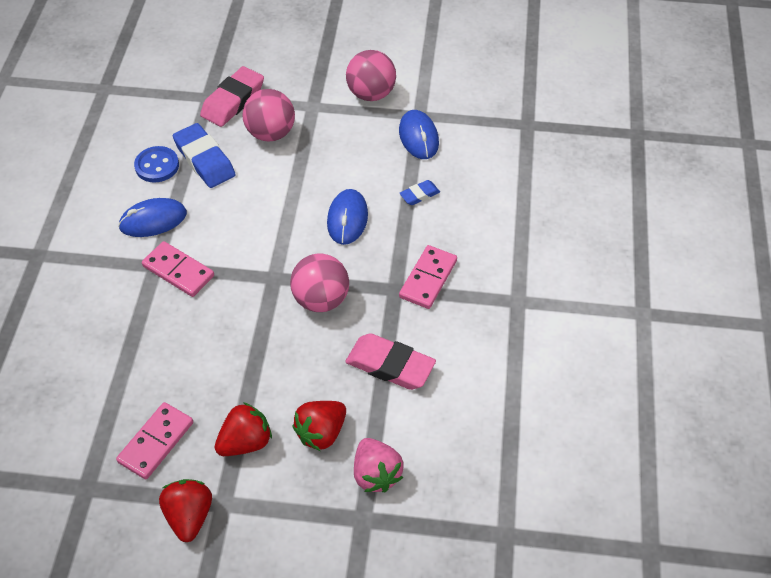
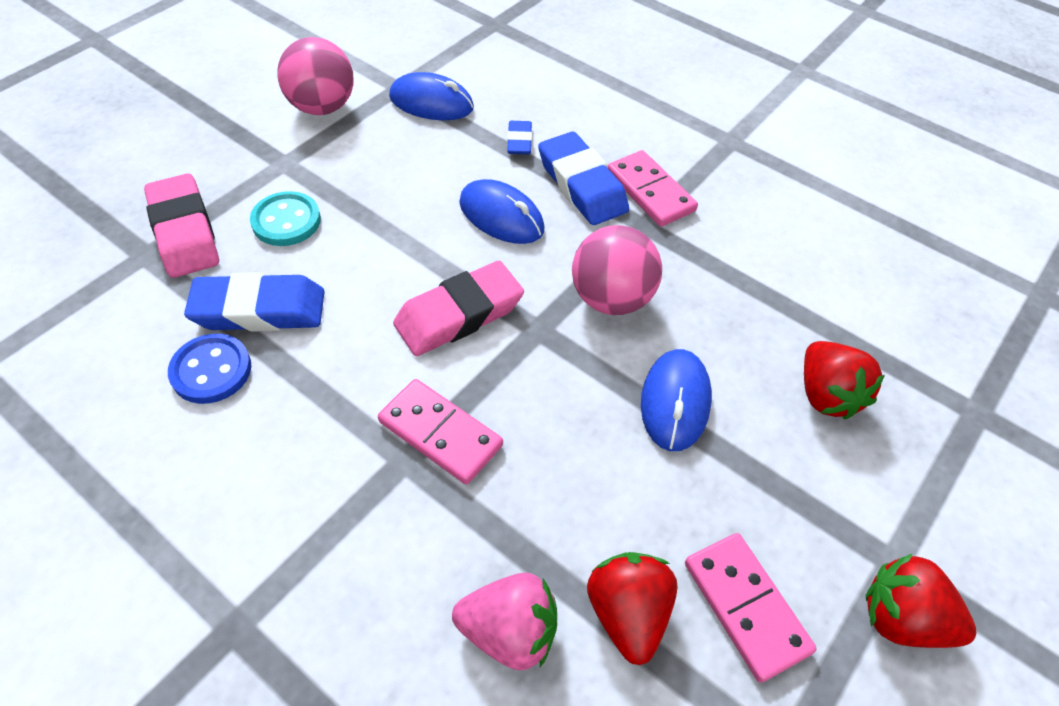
camera: 60 degrees left, 0 degrees up
(153, 220) = (314, 422): blue mouse -> blue mouse (675, 402)
(178, 271) = (440, 434): pink domino -> pink domino turned 60 degrees clockwise
(245, 442) = (801, 487): red strawberry -> red strawberry (628, 613)
(271, 133) = (286, 221): pink ball -> turquoise button
(376, 474) = (915, 369): pink strawberry -> pink strawberry (509, 631)
(390, 365) = (758, 282): pink eraser -> pink eraser (459, 315)
(405, 243) = (582, 185): none -> blue eraser

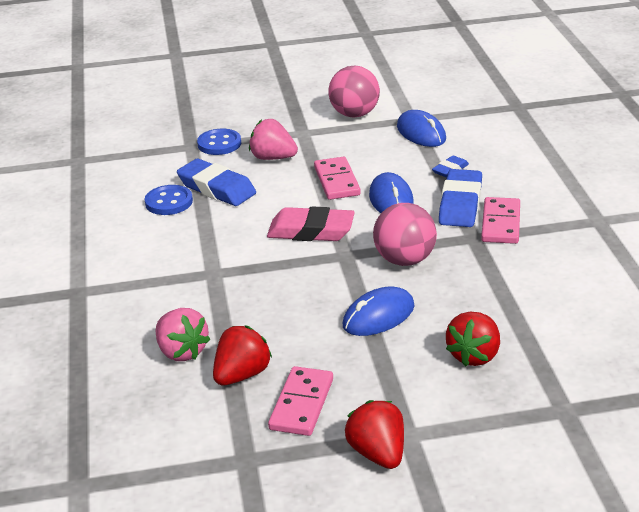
camera: 45 degrees right, 20 degrees down
(185, 232) = (219, 144): pink eraser -> blue button
(286, 221) = (273, 158): turquoise button -> pink strawberry
(440, 434) = (241, 271): pink domino -> pink domino (336, 181)

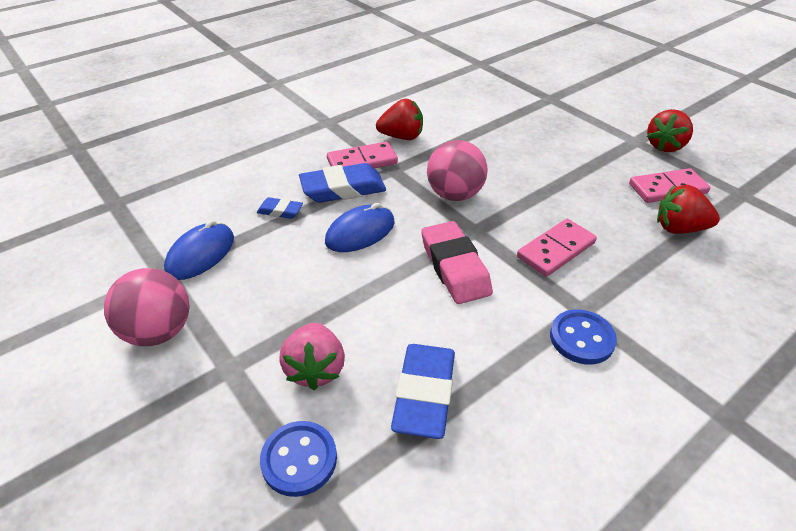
camera: 120 degrees left, 10 degrees up
(169, 202) = (490, 433): blue button -> blue button (581, 338)
(182, 352) = (700, 276): pink strawberry -> none
(336, 181) = (344, 284): pink domino -> pink domino (556, 250)
(378, 316) = (539, 185): blue mouse -> none
(474, 355) = (537, 135): red strawberry -> red strawberry (401, 137)

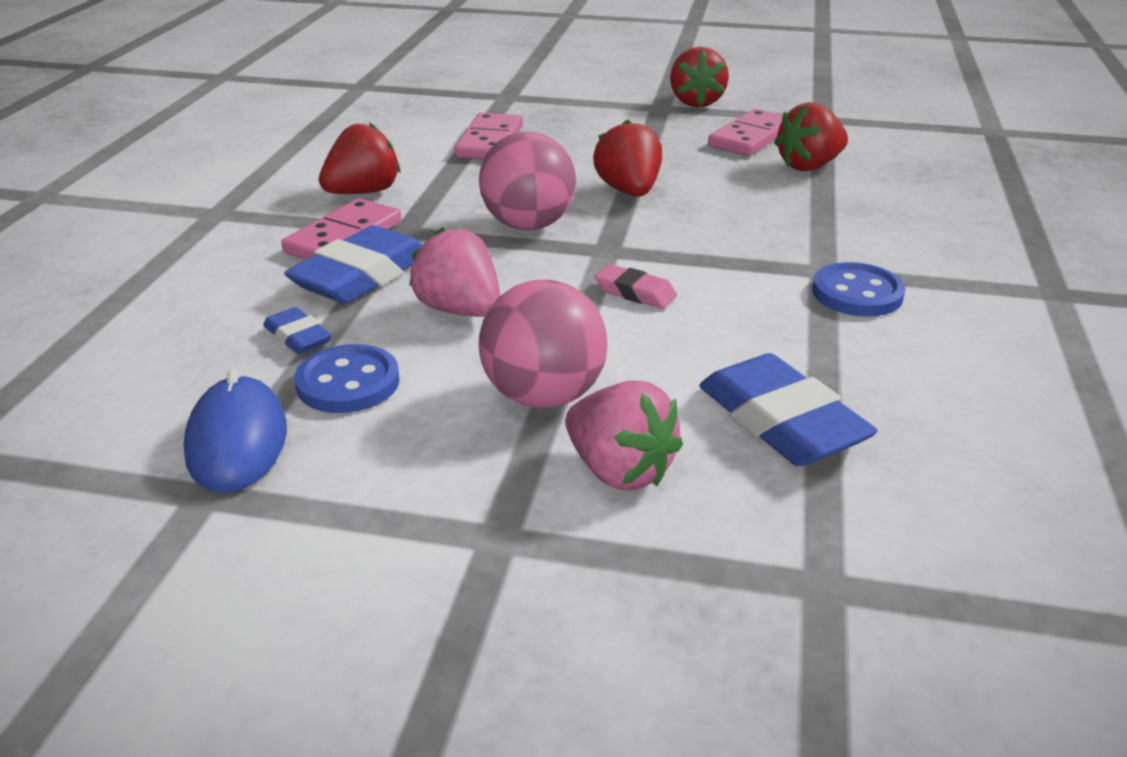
camera: 40 degrees left, 10 degrees down
(159, 331) = (313, 561): pink ball -> pink ball (543, 396)
(280, 211) = (298, 337): blue eraser -> blue eraser turned 75 degrees clockwise
(299, 459) = (739, 565): blue button -> blue button (348, 383)
(360, 232) = (460, 310): blue mouse -> pink strawberry
(455, 267) = (635, 293): pink eraser -> pink eraser, size x0.52
(537, 196) = (629, 191): none -> red strawberry
(556, 250) = (721, 231): pink domino -> pink domino (490, 141)

